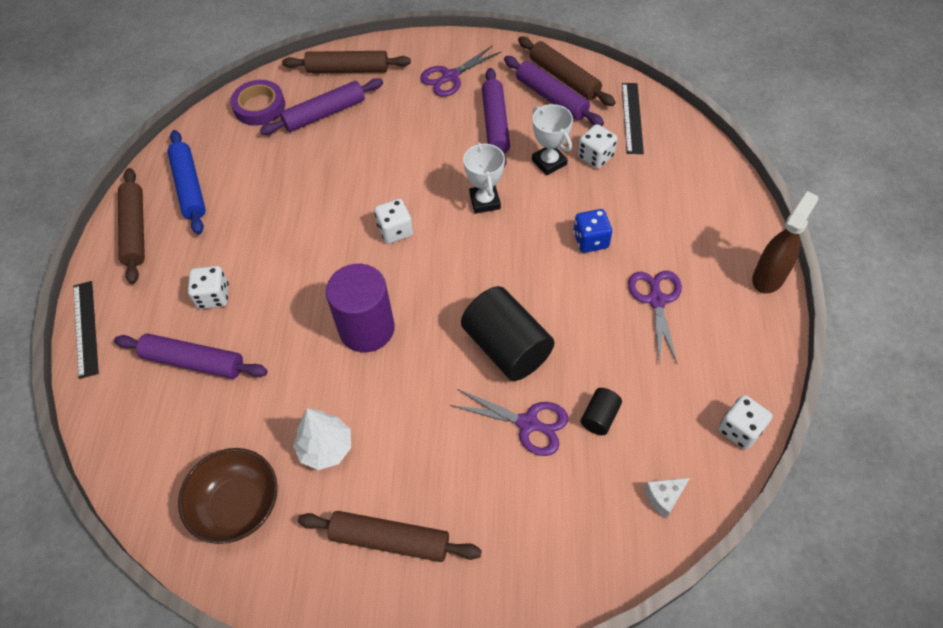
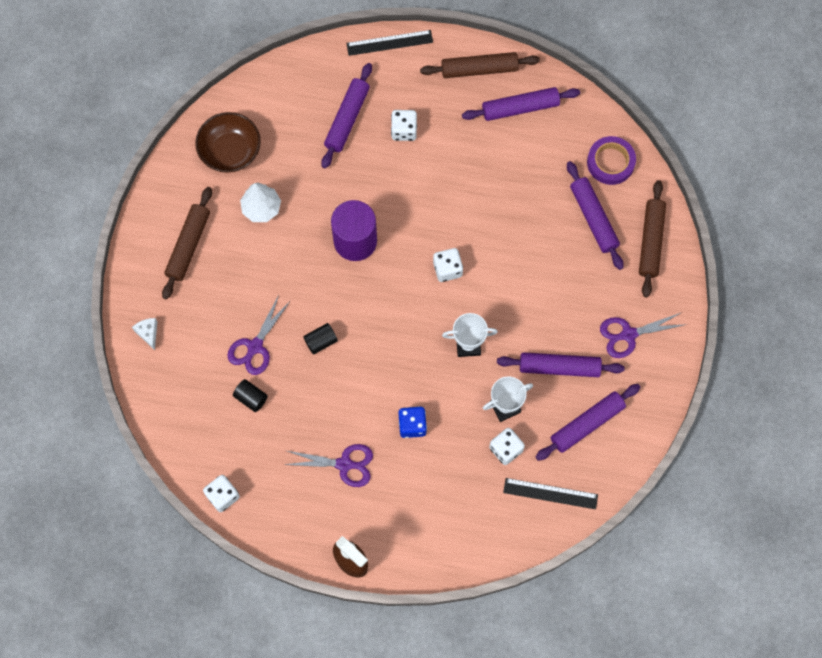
camera: 95 degrees right, 15 degrees up
(189, 187) = (520, 108): blue rolling pin -> purple rolling pin
(450, 77) = (628, 334): purple scissors -> purple scissors turned 75 degrees counterclockwise
(506, 347) = (321, 341): black cylinder -> black cylinder, size x0.47
(564, 78) = (612, 441): brown rolling pin -> none
(664, 497) = (183, 428): white cheese -> white cheese (148, 333)

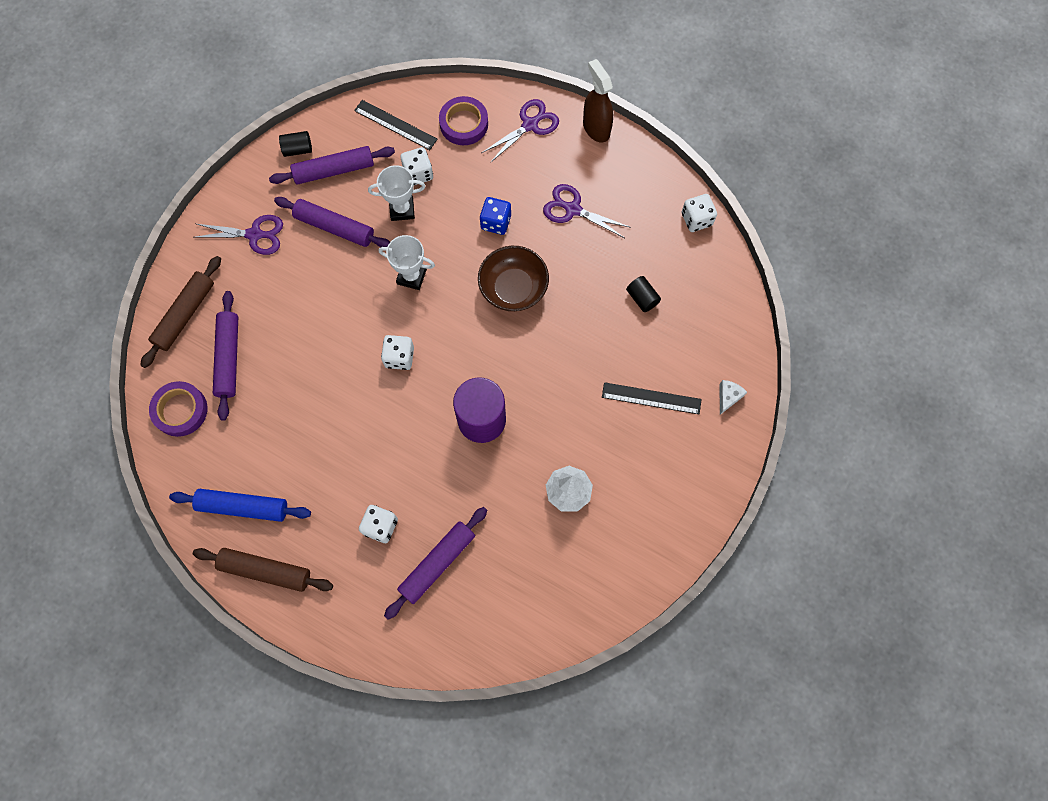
camera: 160 degrees left, 0 degrees up
(148, 333) = (728, 397): white cheese -> white cheese turned 150 degrees counterclockwise
(188, 245) = (660, 477): brown rolling pin -> none
(230, 151) = (581, 571): brown bowl -> brown bowl (513, 288)
(255, 346) = (622, 346): purple scissors -> purple scissors (530, 125)
(321, 341) = (554, 329): black cylinder -> black cylinder (298, 149)
(389, 42) = (351, 643): black ruler -> black ruler (651, 398)
(484, 519) = (464, 124): none -> purple tape
(520, 108) = (243, 507): purple rolling pin -> blue rolling pin

